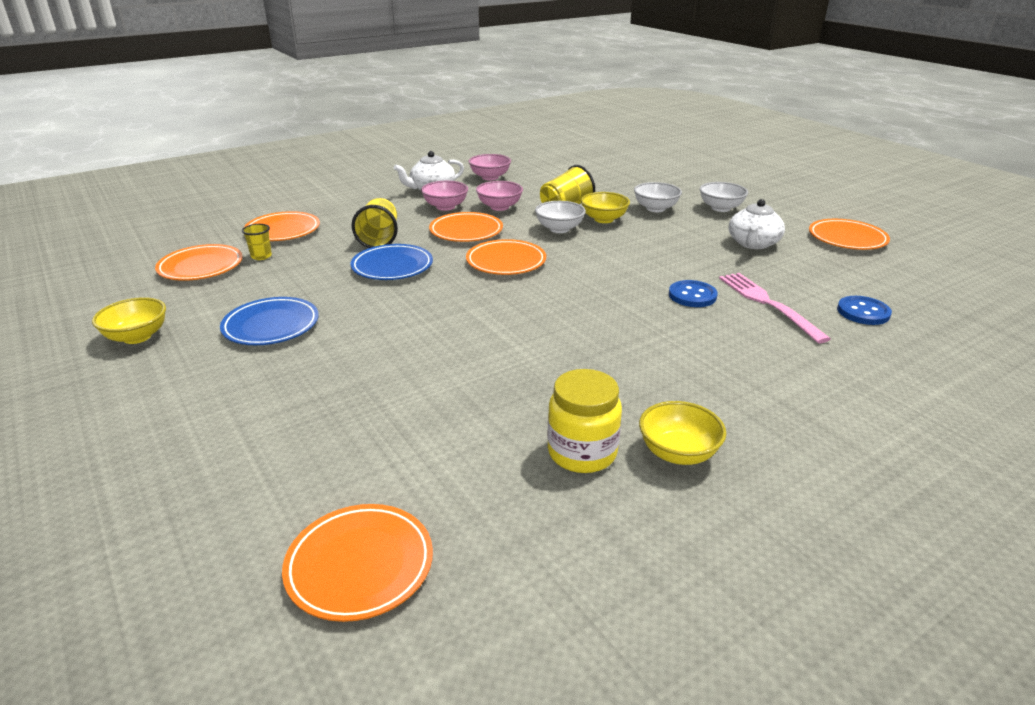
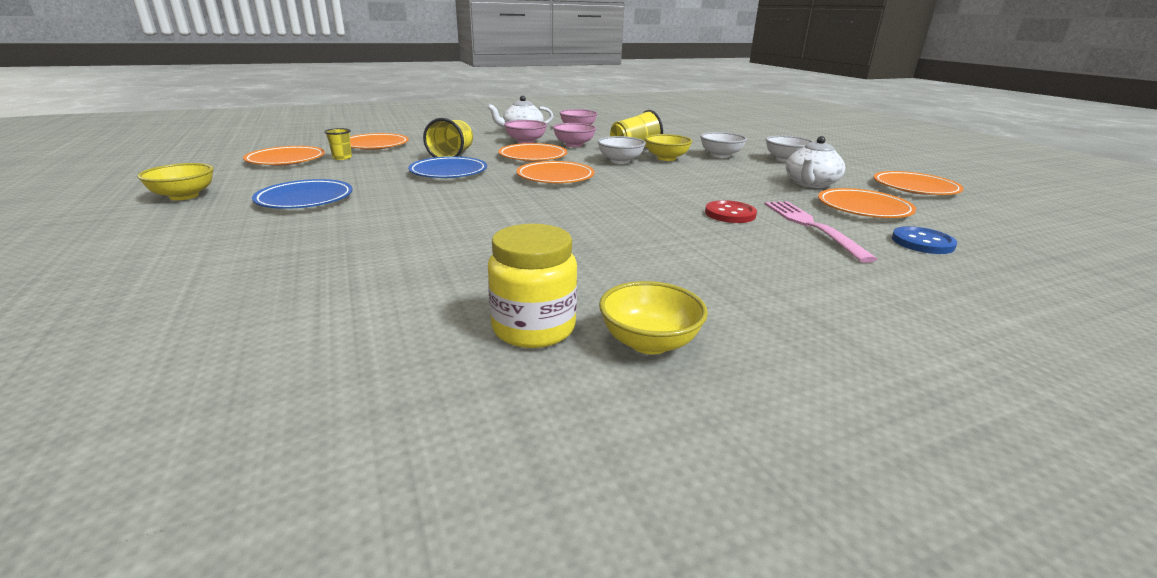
camera: 10 degrees right, 5 degrees down
(360, 565) = (189, 405): orange plate -> orange plate (863, 208)
(692, 295) = (730, 214): blue button -> red button

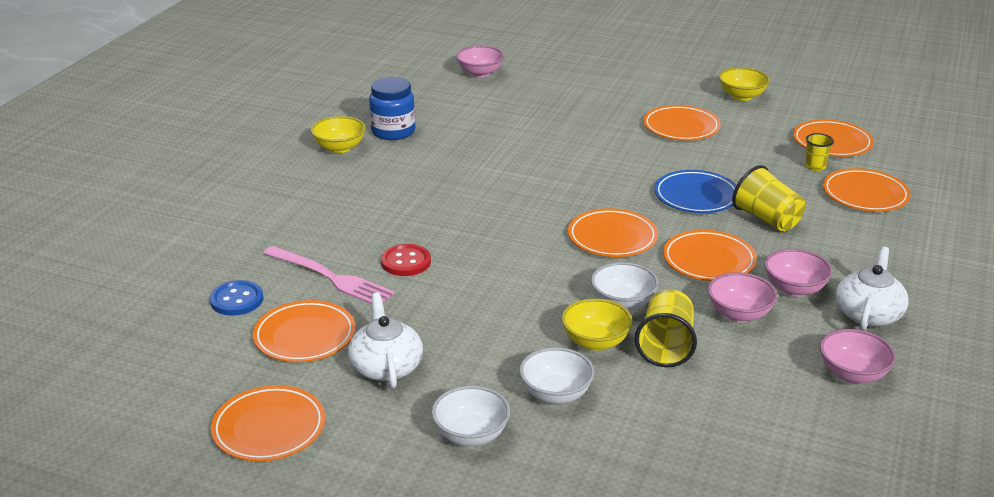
camera: 135 degrees right, 5 degrees up
(179, 365) = (480, 73): none -> pink bowl
(305, 199) = (681, 127): blue plate -> orange plate
(533, 328) = (393, 132): yellow jar -> blue jar

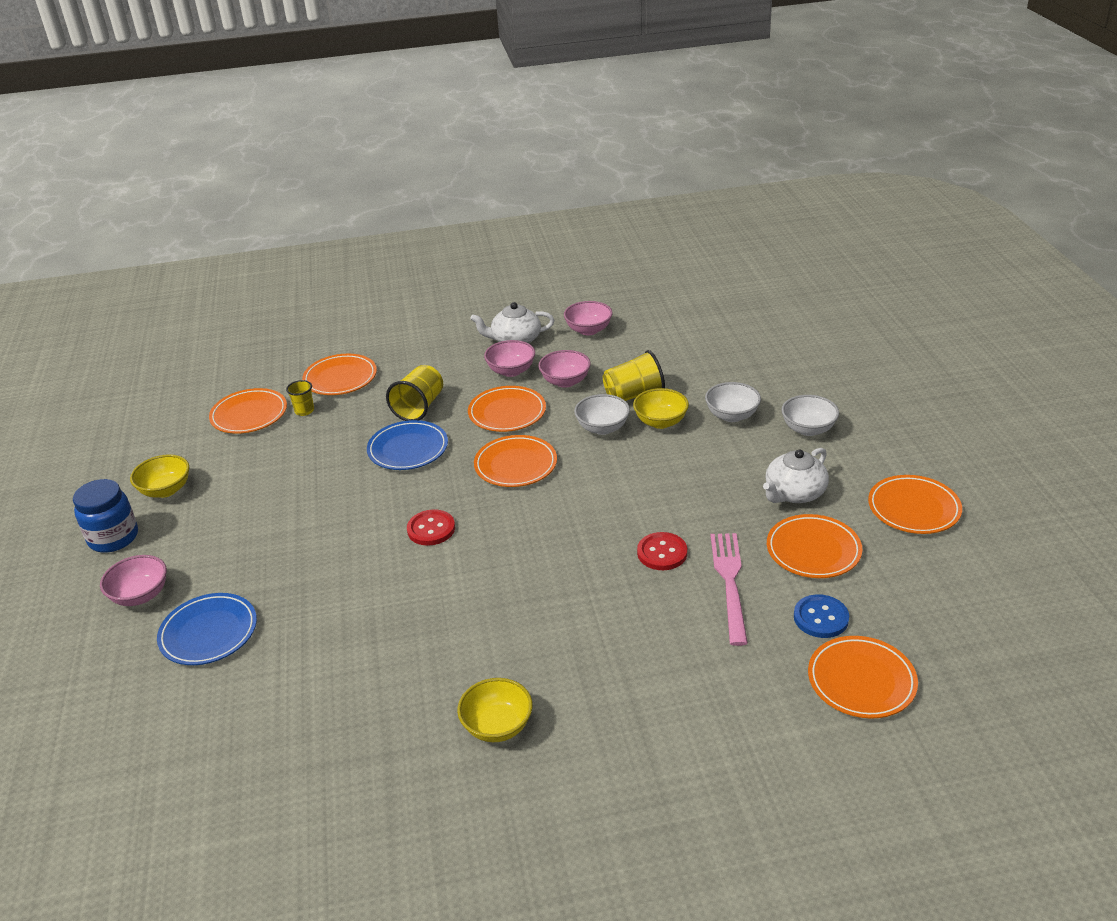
camera: 120 degrees left, 5 degrees up
(393, 132) = (422, 703): blue jar -> blue jar (113, 538)
(480, 73) = (198, 714): pink bowl -> pink bowl (140, 595)
(550, 86) = (209, 633): none -> blue plate
(566, 177) = (431, 529): none -> red button
(681, 127) = (268, 502): orange plate -> orange plate (861, 681)

